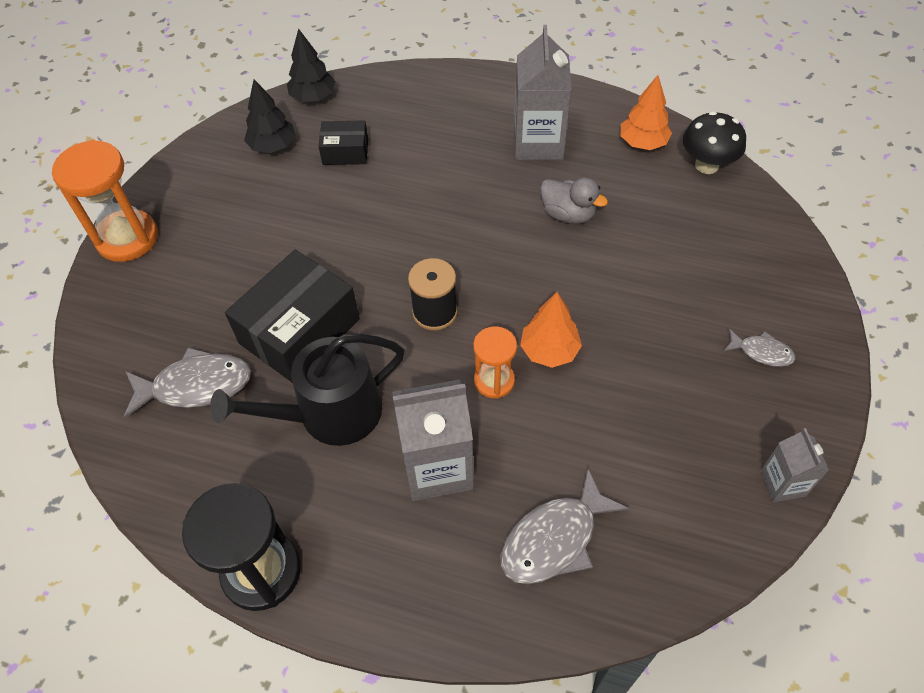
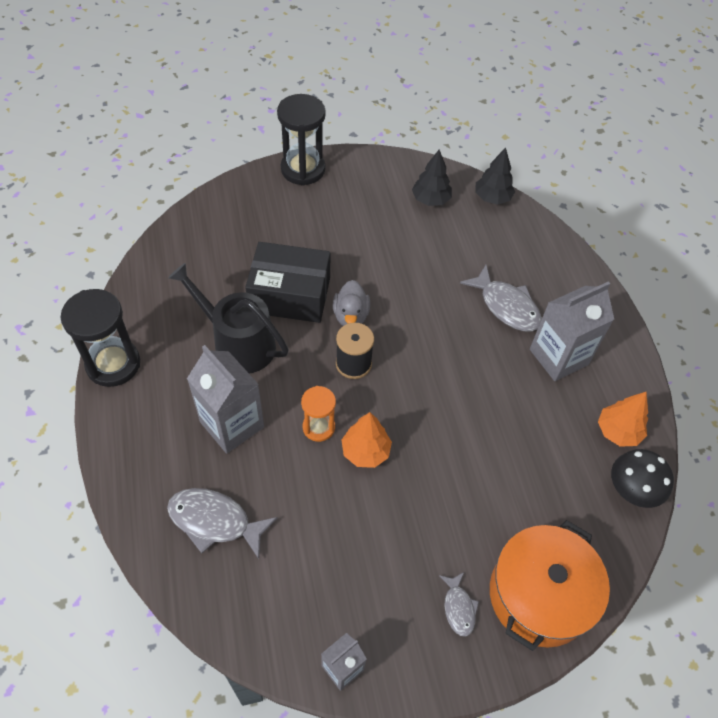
camera: 55 degrees right, 0 degrees up
(127, 238) = (303, 169): orange hourglass -> black hourglass
(196, 386) = (218, 263): grey fish -> grey fish (506, 306)
(345, 152) = (456, 242): black box -> none
(568, 214) = (501, 409): grey duck -> grey duck (351, 316)
(776, 283) = (539, 595): none -> orange pot

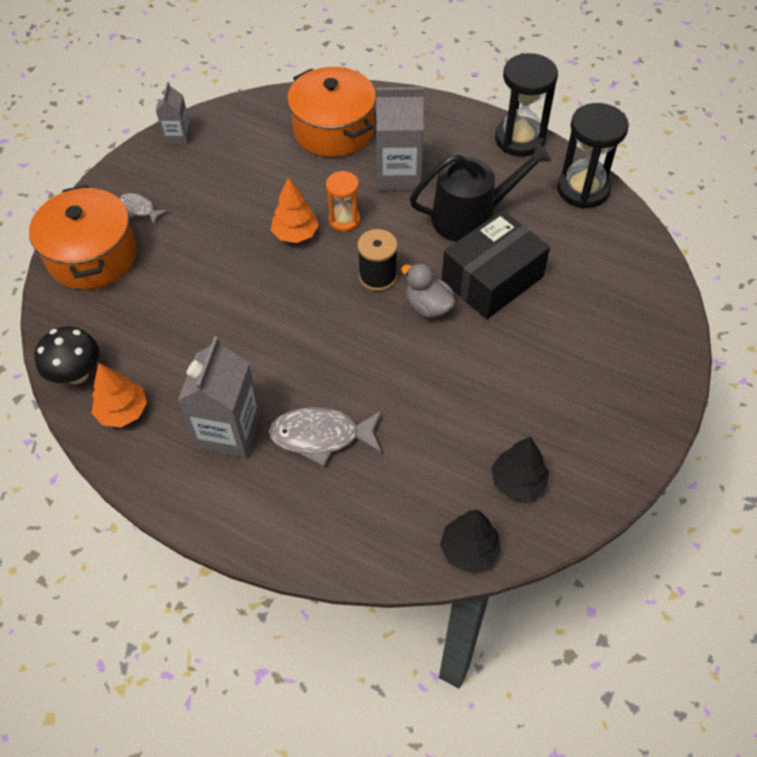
camera: 135 degrees right, 0 degrees up
(215, 521) = (333, 130): grey fish -> orange pot
(303, 169) = (660, 392): black hourglass -> black hourglass (583, 189)

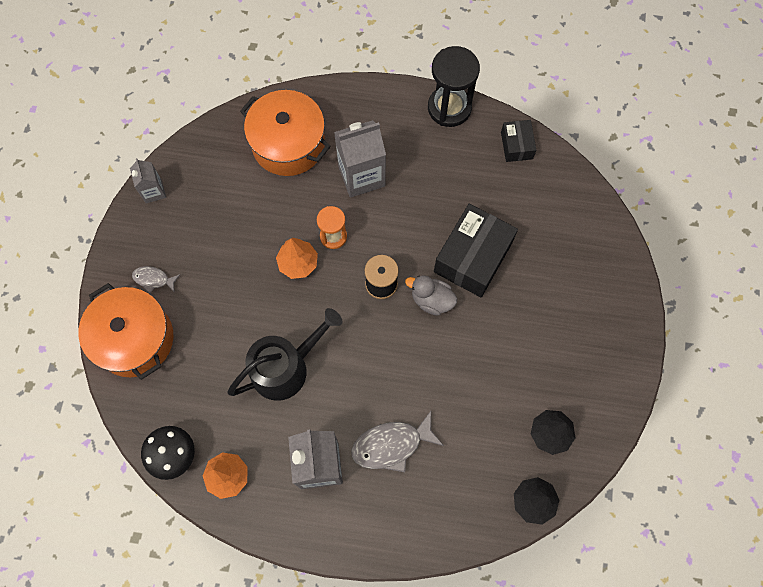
camera: 20 degrees left, 15 degrees up
(470, 217) = (435, 201): black watering can -> black watering can (285, 368)
(583, 189) = (516, 145): black hourglass -> black box

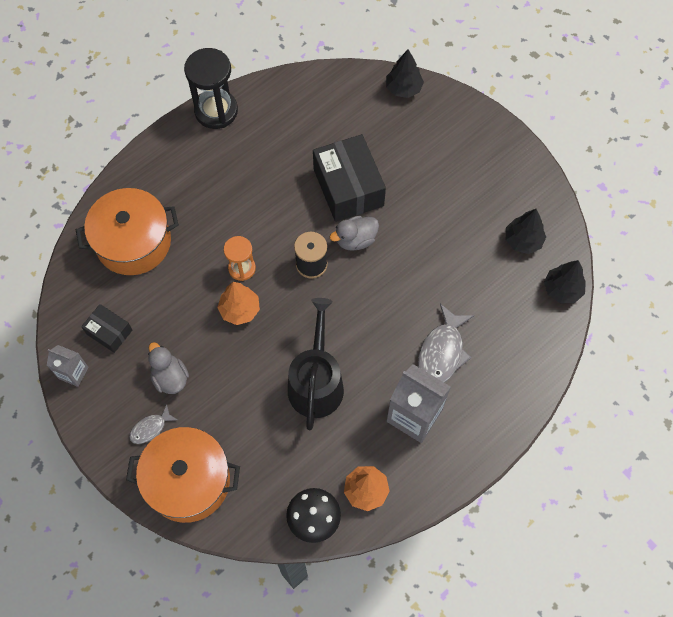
camera: 50 degrees left, 5 degrees down
(203, 259) = (170, 377): none -> grey duck
(361, 176) = (211, 211): grey carton -> none
(516, 145) = (289, 92): black box -> black box (109, 332)
(603, 227) = (403, 88): none -> black tree

